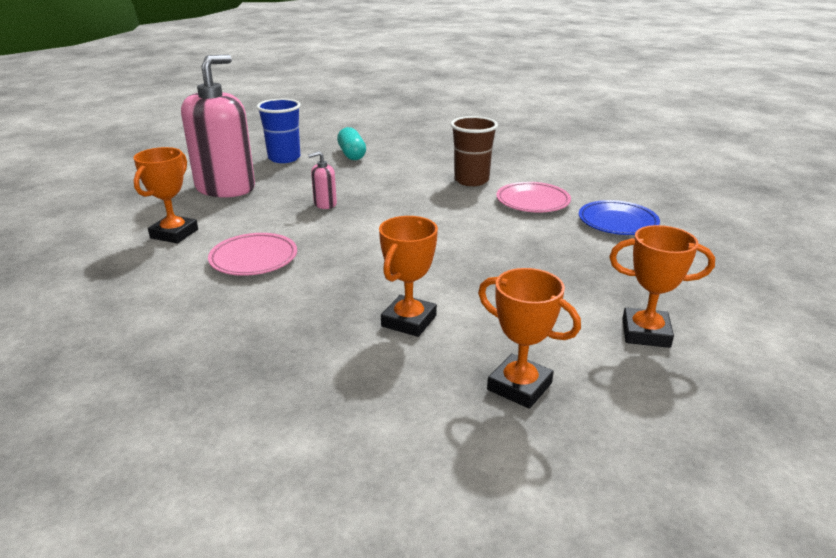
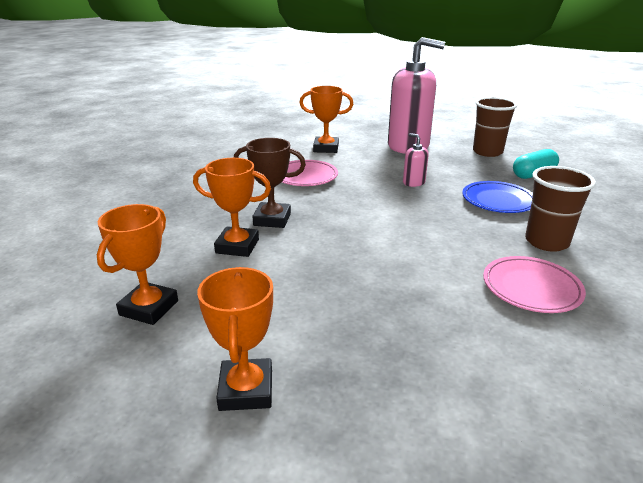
camera: 75 degrees right, 0 degrees up
(284, 158) = (487, 152): blue cup -> brown cup
(356, 293) = (272, 219): none -> brown trophy
(617, 222) = (535, 365): blue plate -> blue plate (498, 201)

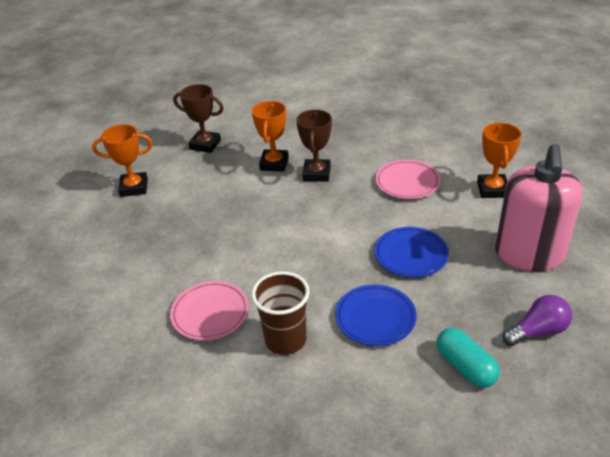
camera: 90 degrees right, 10 degrees up
(149, 308) = (205, 145): orange trophy -> brown trophy
(413, 182) = (411, 255): pink soap dispenser -> blue plate
(487, 152) = (538, 331): brown cup -> purple light bulb

